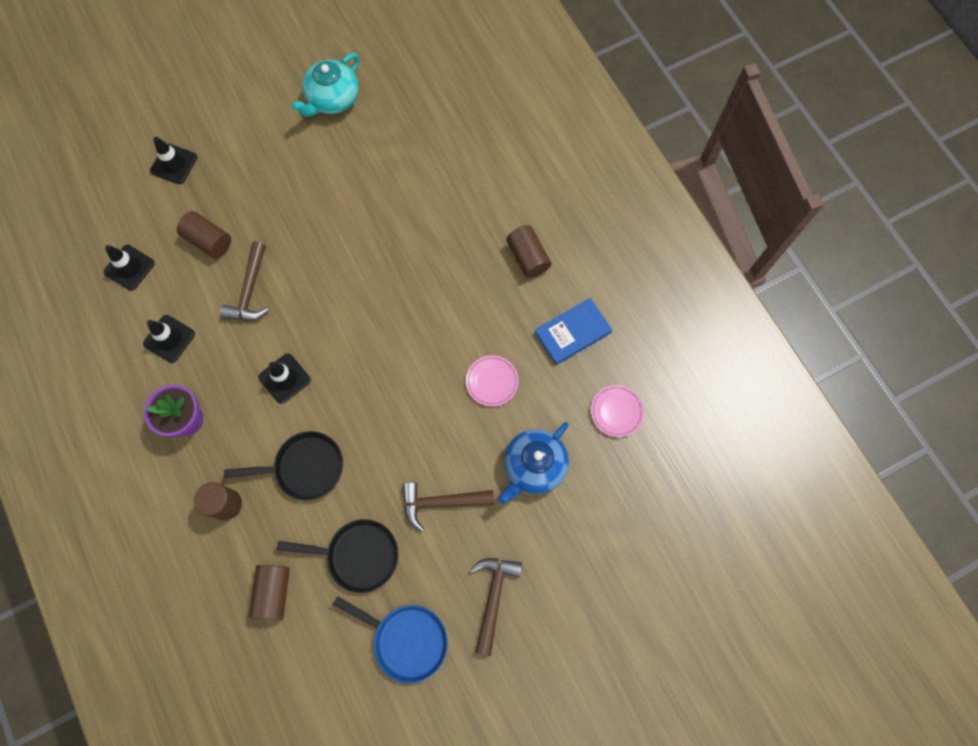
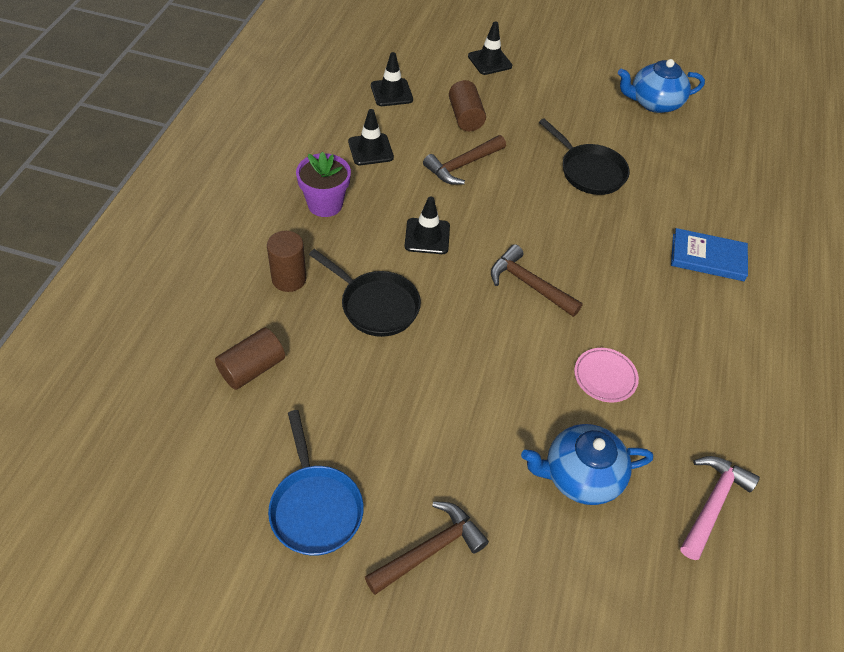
camera: 40 degrees right, 20 degrees down
(332, 99) = (654, 103): turquoise teapot -> blue teapot
(358, 555) = (348, 403): black pan -> black pan (589, 171)
(441, 502) = (462, 428): brown hammer -> brown hammer (529, 284)
(528, 257) = (731, 314): brown cylinder -> none
(572, 332) = (724, 402): blue book -> blue book (707, 257)
(616, 411) = (712, 503): pink plate -> pink hammer

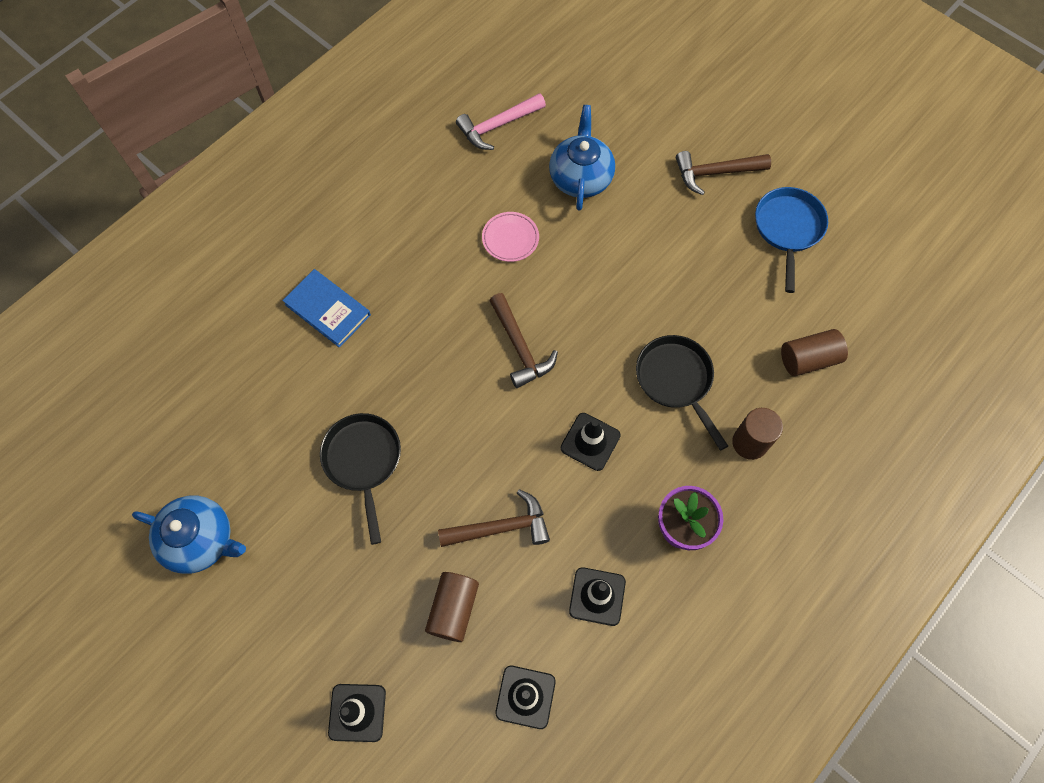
camera: 150 degrees left, 15 degrees up
(580, 476) = (580, 177): blue teapot -> blue teapot turned 105 degrees counterclockwise

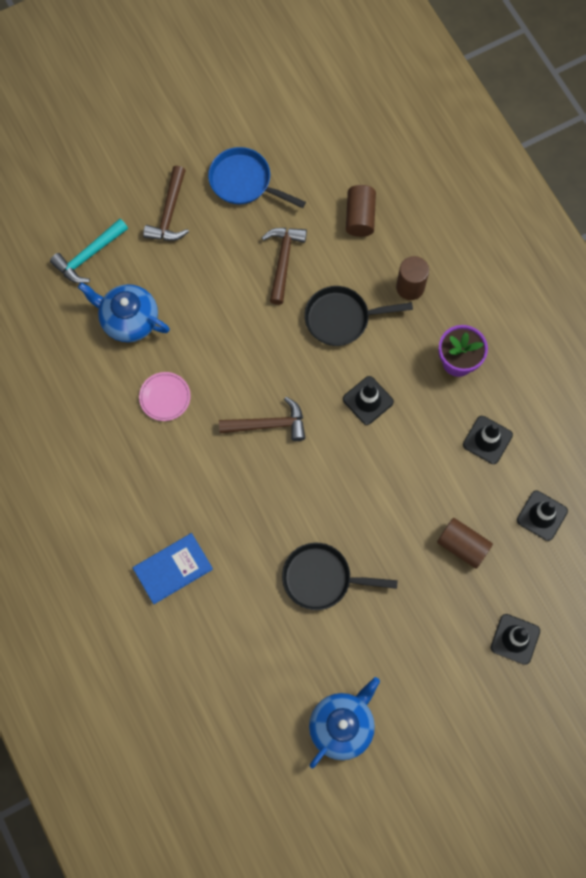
camera: 70 degrees left, 5 degrees up
(497, 126) = (46, 369): pink hammer -> none
(501, 527) = (412, 490): brown hammer -> brown hammer (283, 261)
(633, 119) = (88, 256): none -> turquoise hammer

